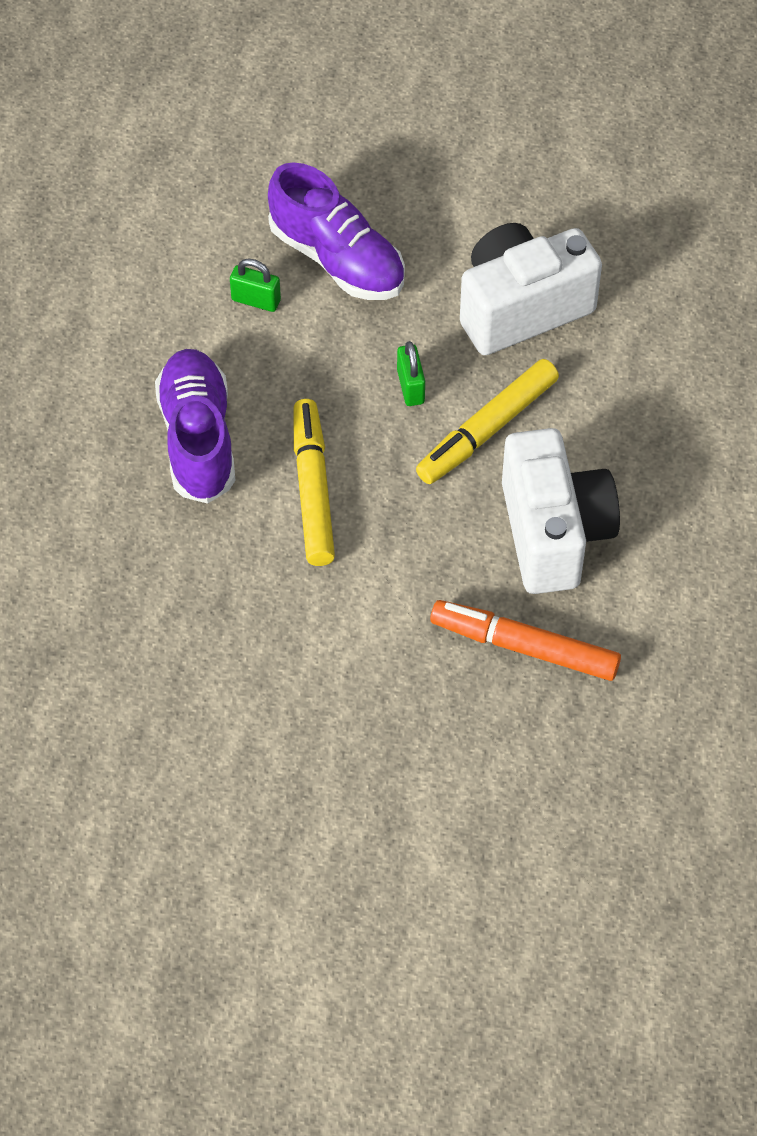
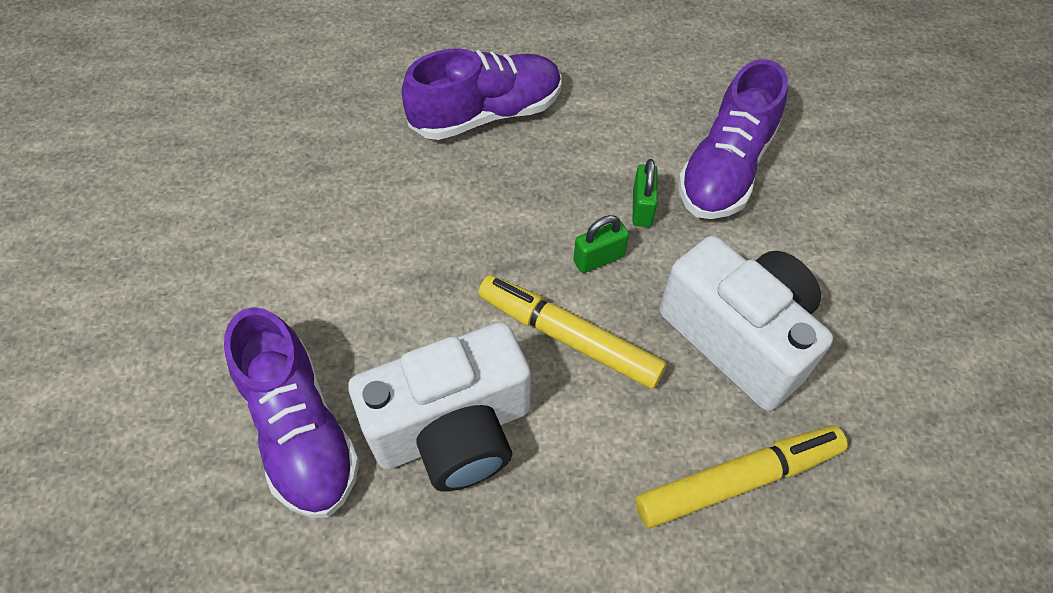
camera: 75 degrees right, 0 degrees up
(256, 300) = (651, 120): green padlock -> green padlock (642, 208)
(313, 489) = (454, 206): yellow marker -> yellow marker (738, 480)
(524, 647) = (301, 430): orange marker -> purple shoe

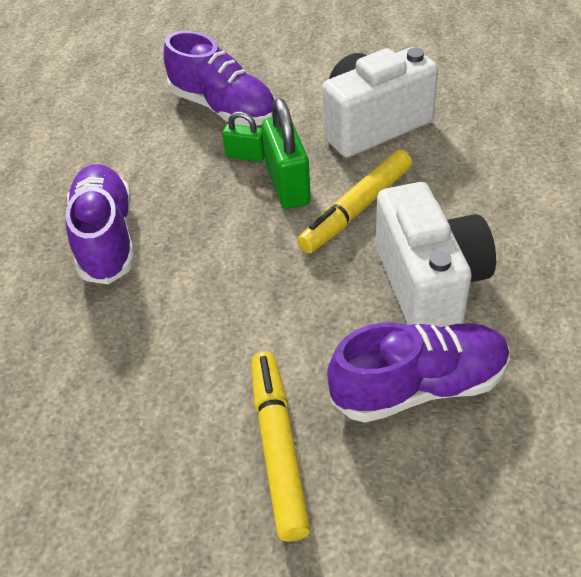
camera: 75 degrees left, 10 degrees down
(599, 259) = (288, 185): green padlock -> green padlock, size x1.78
(738, 480) = (479, 142): yellow marker -> yellow marker (278, 448)

